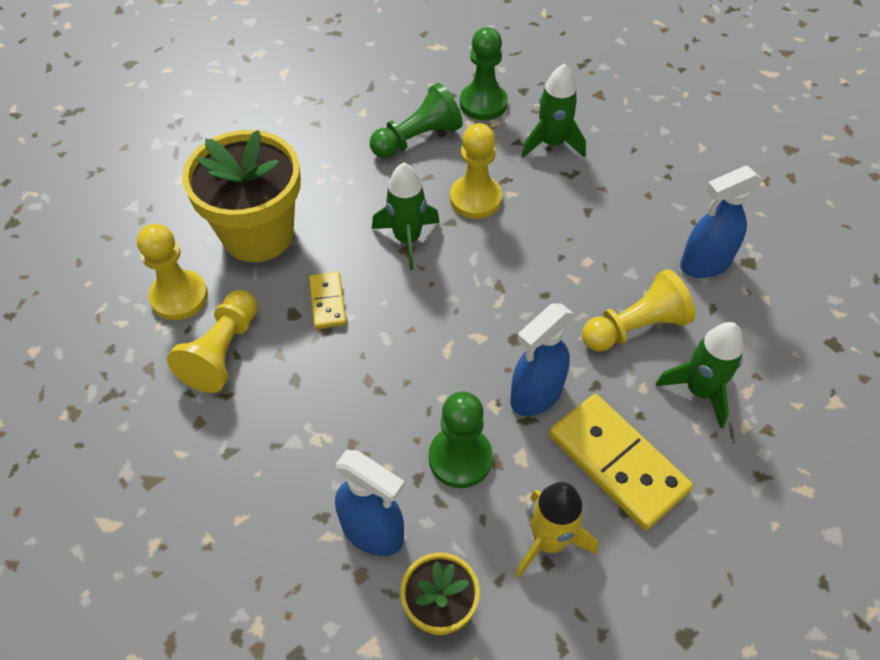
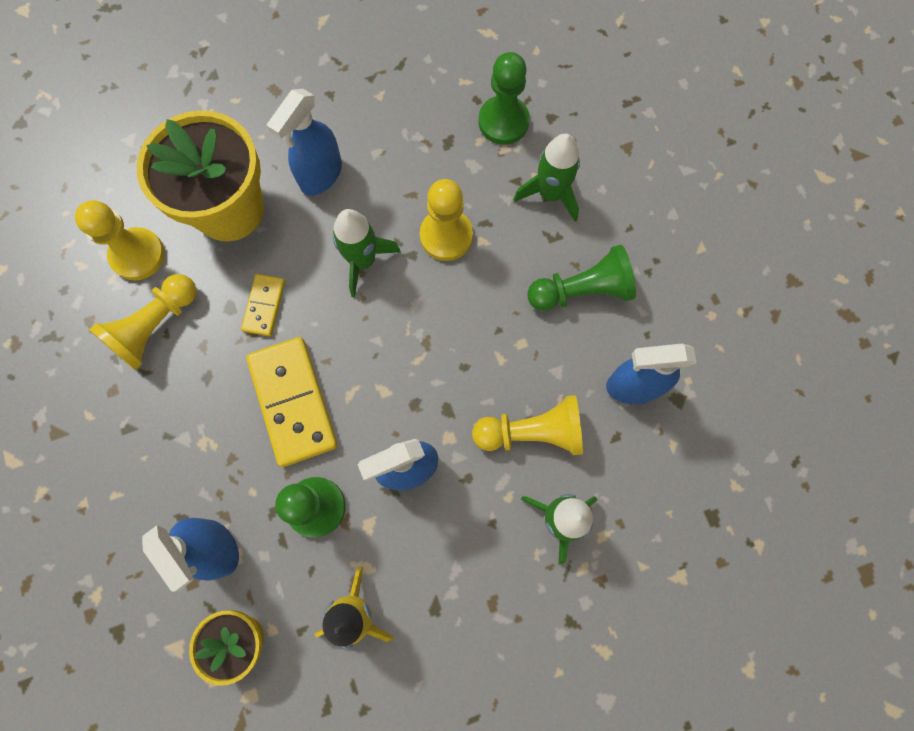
camera: 20 degrees right, 20 degrees up
(335, 185) = (320, 175): none -> blue spray bottle
(417, 139) = (420, 145): green pawn -> green pawn (581, 290)
(617, 462) = (450, 562): yellow domino -> yellow domino (293, 402)

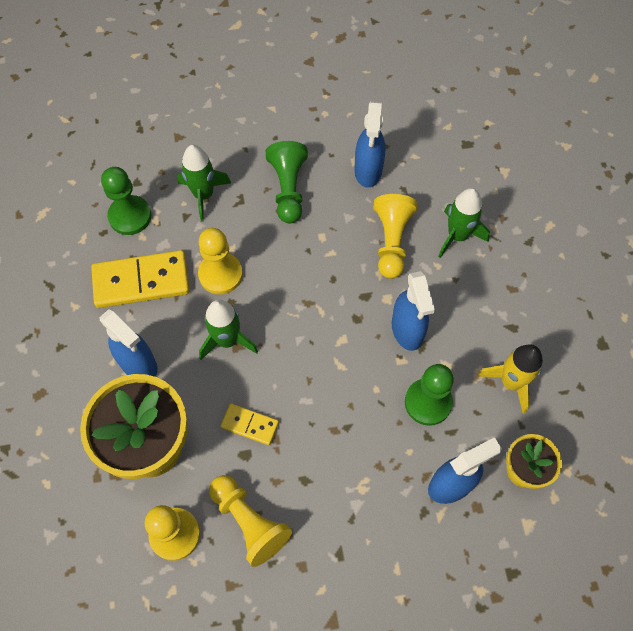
camera: 80 degrees left, 10 degrees down
(293, 402) = (339, 410): yellow domino -> yellow domino (141, 281)

